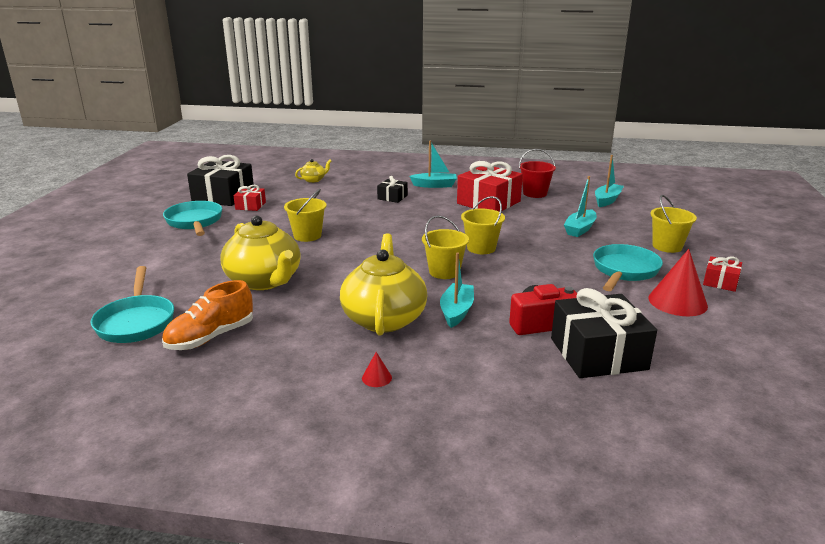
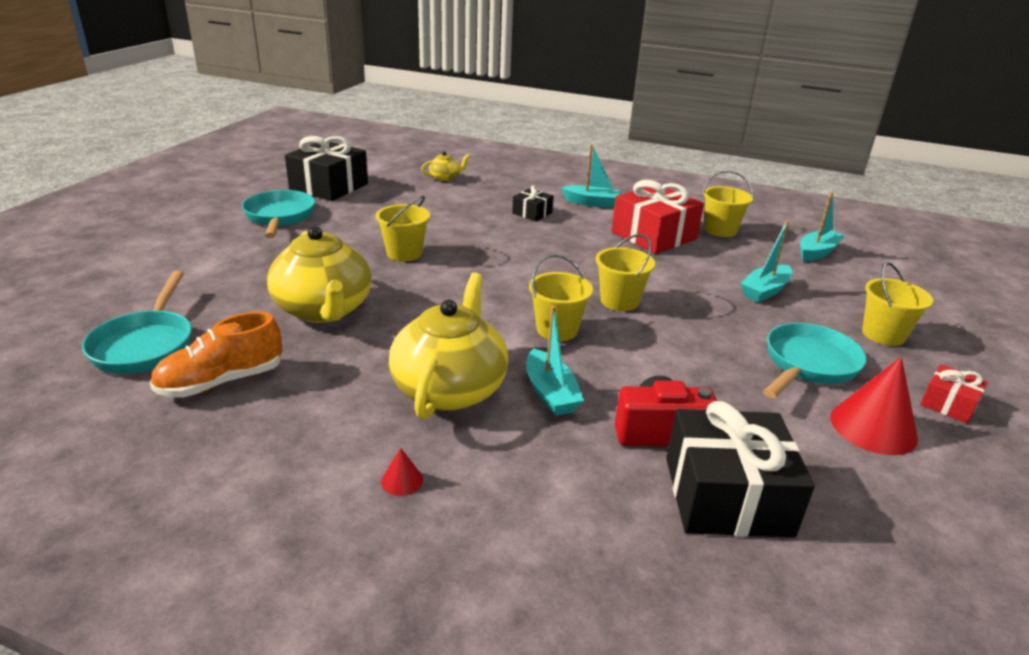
camera: 10 degrees right, 5 degrees up
(250, 206) = (354, 203): red gift -> none
(457, 311) = (550, 393): turquoise boat -> turquoise boat turned 135 degrees clockwise
(535, 193) = (720, 230): red bucket -> yellow bucket

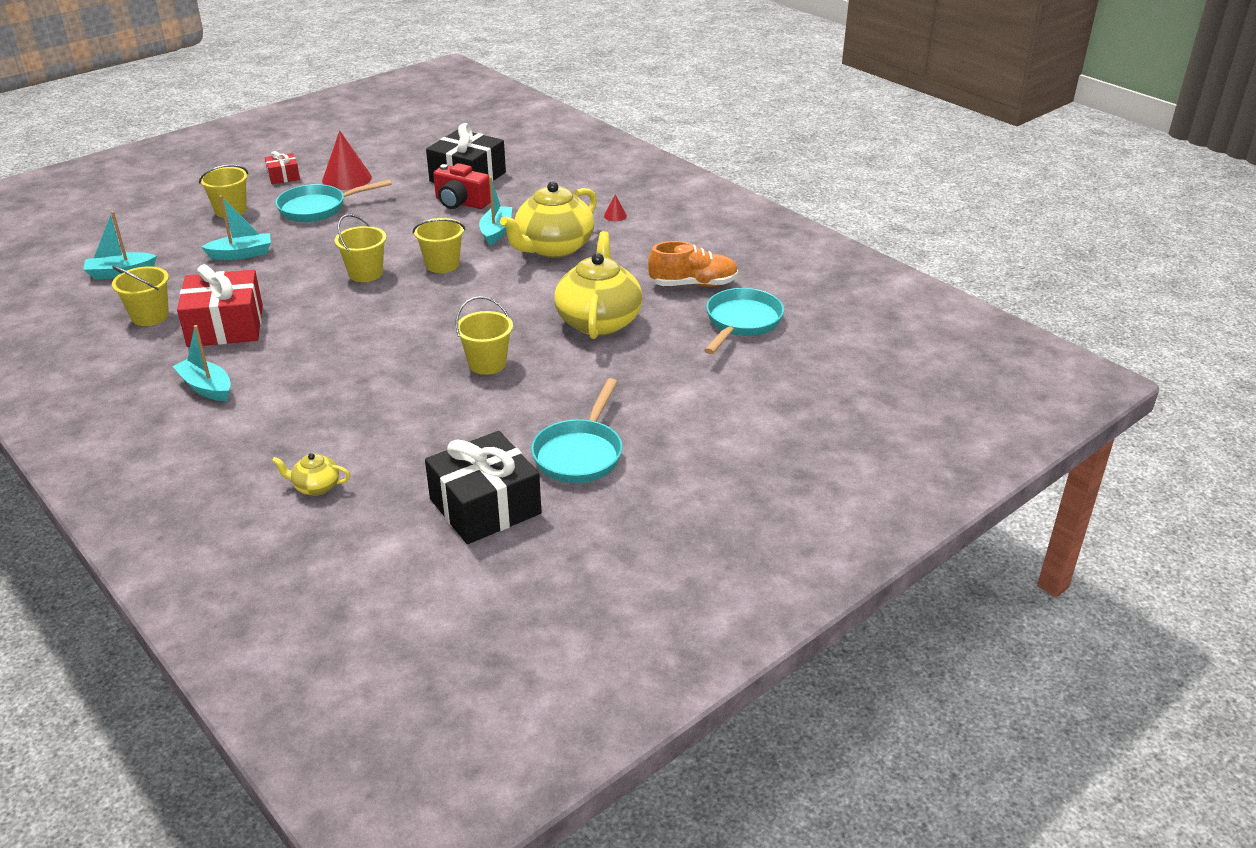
camera: 150 degrees left, 5 degrees up
(532, 213) = (296, 388): black gift -> none

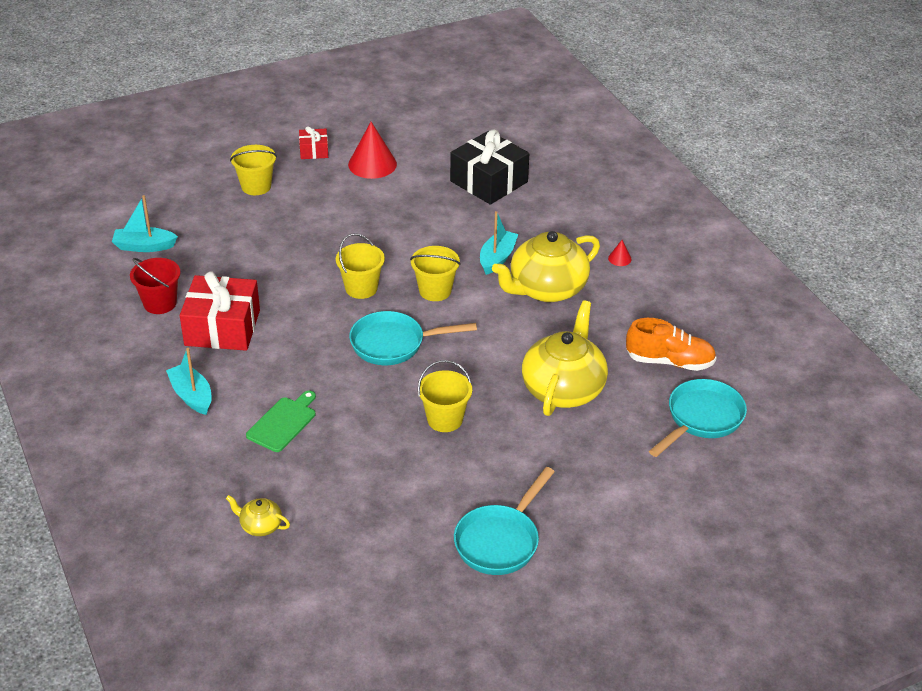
camera: 15 degrees right, 5 degrees up
(150, 316) = (160, 303): yellow bucket -> red bucket
(241, 254) = (254, 243): turquoise boat -> none
(315, 394) = (283, 423): none -> green cutting board
(318, 208) = (336, 198): turquoise pan -> turquoise pan (393, 344)
(461, 203) = (473, 214): red camera -> none
(485, 506) = (399, 580): black gift -> none

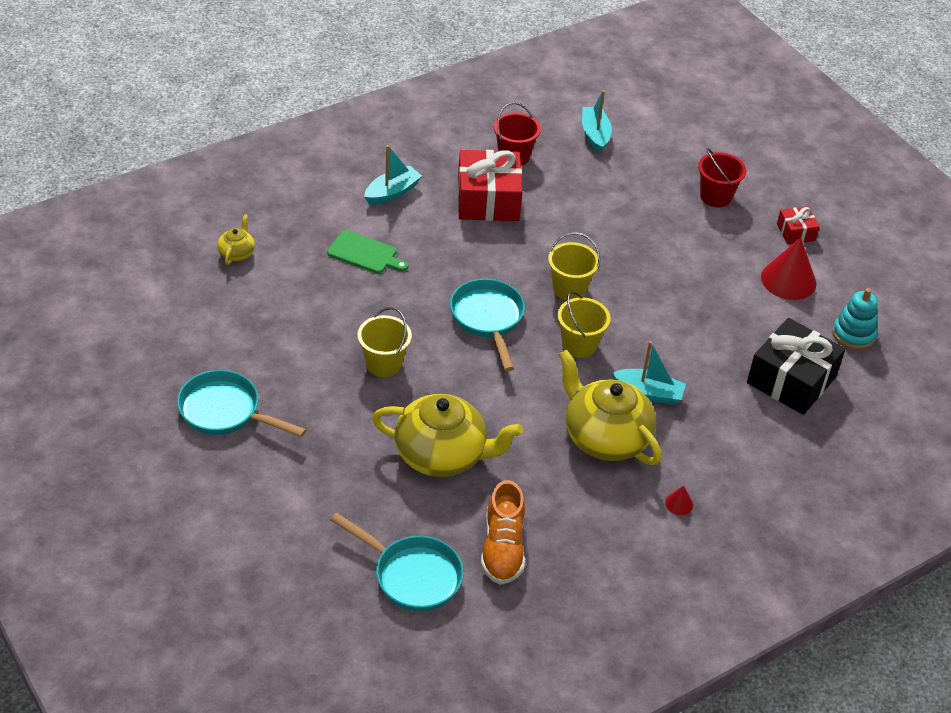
camera: 80 degrees right, 5 degrees up
(256, 186) = (715, 196): yellow bucket -> red bucket
(441, 143) = (853, 334): none -> turquoise stacking toy

